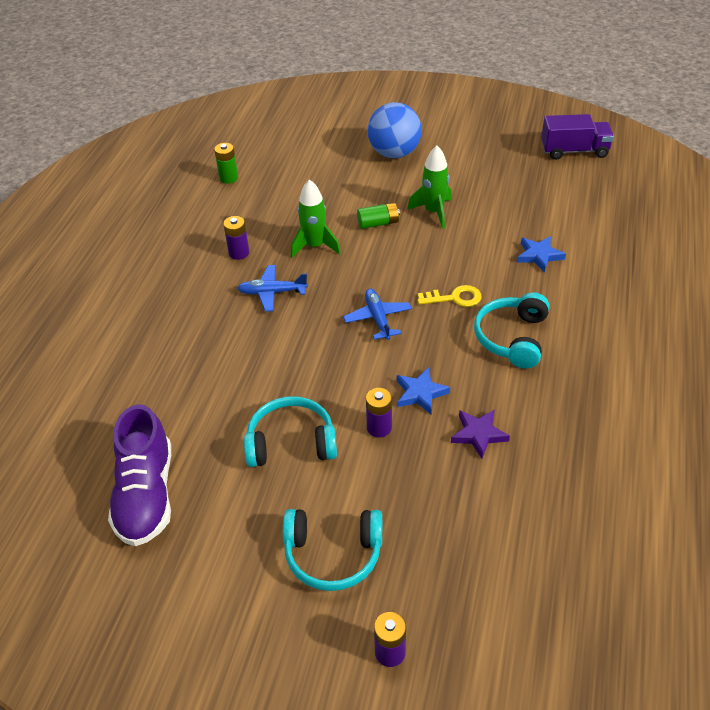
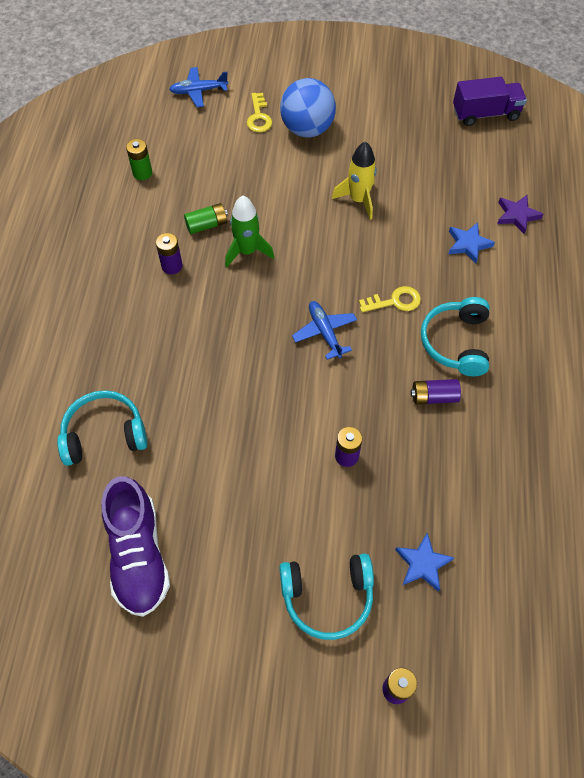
camera: 10 degrees left, 15 degrees up
(272, 292) = (215, 311): blue plane -> blue plane (198, 91)
(291, 442) = (266, 482): turquoise headphones -> turquoise headphones (104, 434)
(349, 141) = (259, 117): none -> yellow key
(378, 223) = (306, 218): green battery -> green battery (207, 225)
(420, 393) = (379, 413): blue star -> blue star (423, 564)
(433, 212) = (358, 200): green rocket -> yellow rocket
(478, 434) = (440, 453): purple star -> purple star (517, 215)
(480, 383) = (433, 396): none -> purple battery

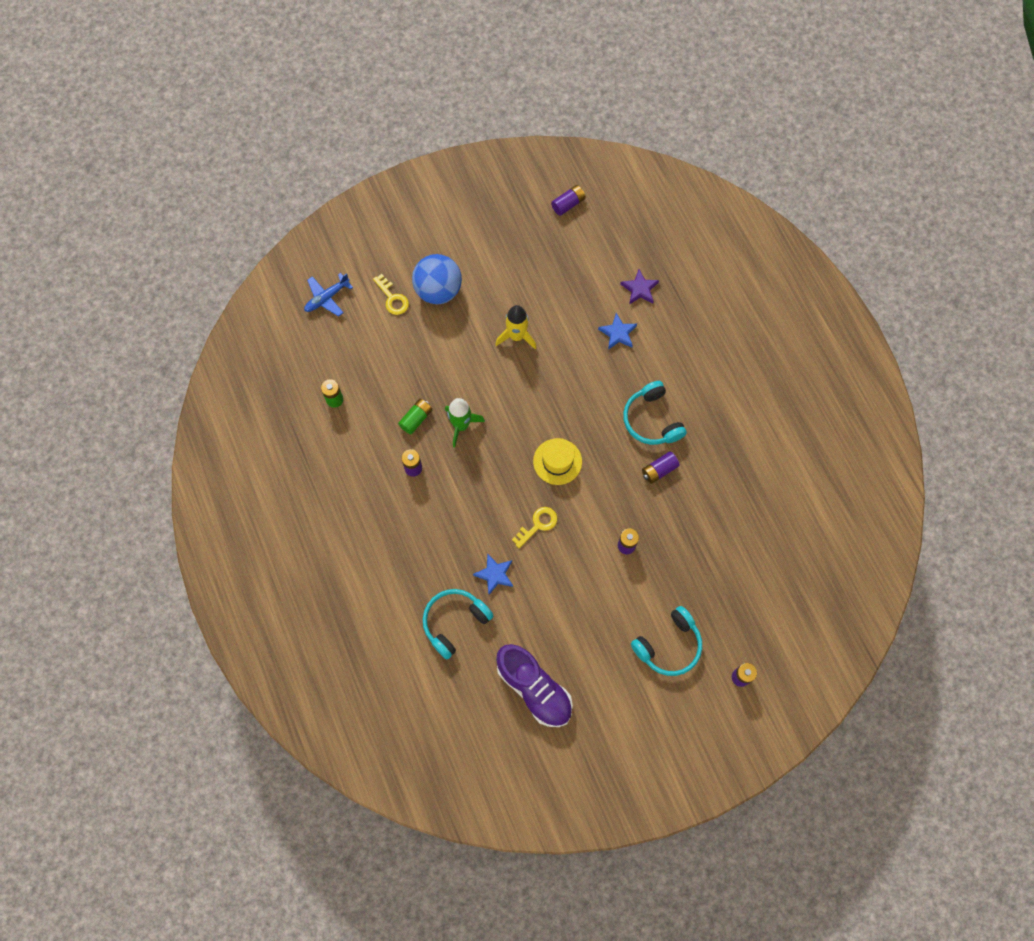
camera: 30 degrees left, 10 degrees up
(324, 332) = (557, 461): blue plane -> yellow hat
(394, 301) = (592, 410): yellow key -> yellow key (537, 525)
(423, 564) = (714, 591): blue star -> blue star (495, 574)
(485, 114) = (568, 204): purple truck -> purple battery

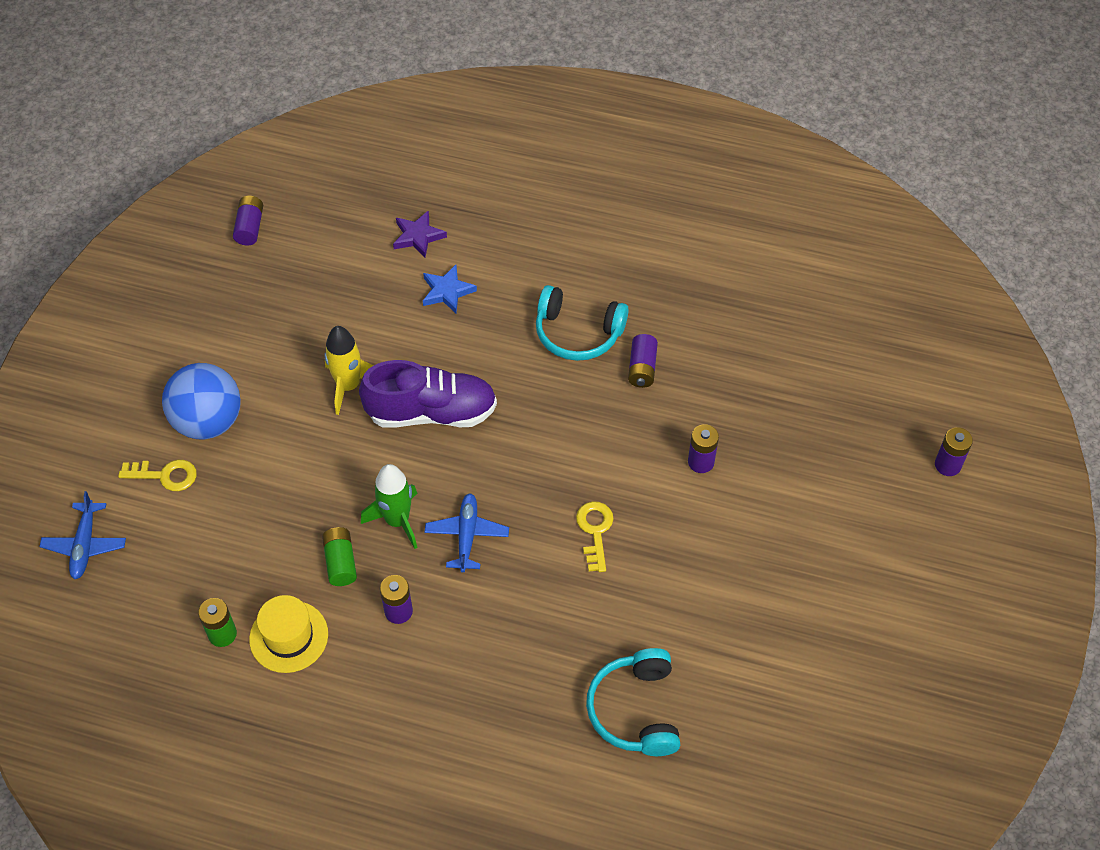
camera: 50 degrees left, 15 degrees down
(481, 465) = (467, 535): none -> blue plane
(495, 574) = (614, 621): blue star -> none
(534, 688) = (793, 683): purple shoe -> purple shoe (431, 412)
(557, 461) = (538, 456): yellow hat -> yellow hat (289, 636)
(668, 645) = (854, 506): turquoise headphones -> none

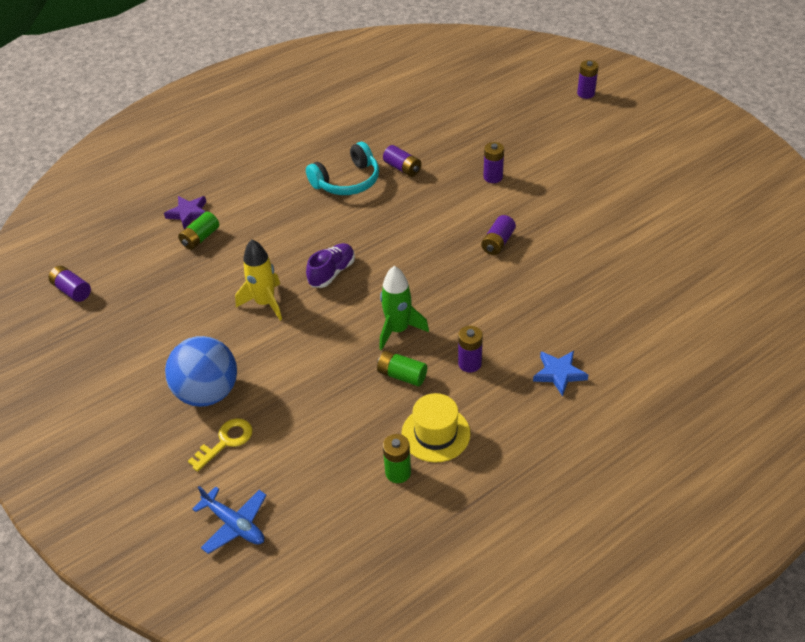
camera: 50 degrees left, 10 degrees down
(392, 271) = (200, 238): none -> green battery
(431, 412) = (332, 273): purple shoe -> purple shoe, size x0.59
(447, 291) = (248, 221): blue star -> blue star (559, 373)
(467, 535) = (443, 301): blue plane -> none
(595, 531) = (498, 243): yellow key -> purple battery
(635, 710) = (641, 287): turquoise headphones -> none

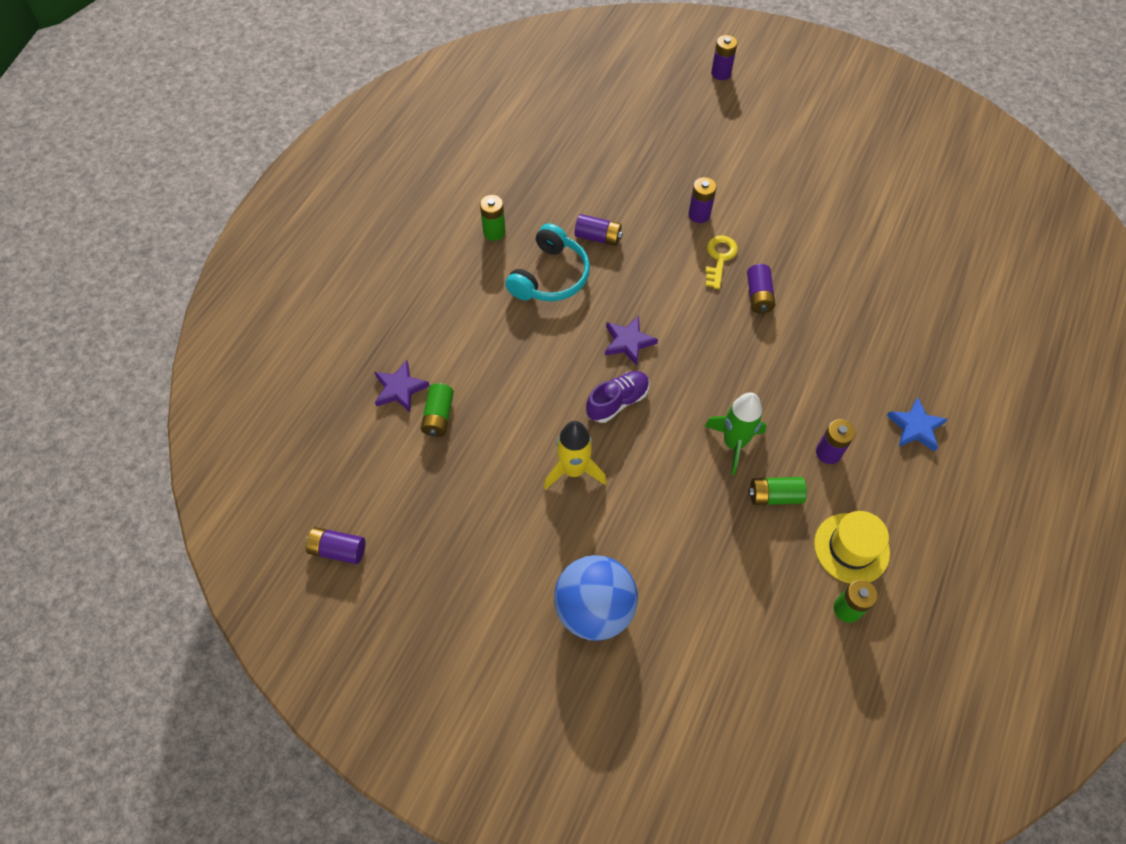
camera: 30 degrees left, 15 degrees up
(225, 441) = (656, 658): yellow key -> yellow key (719, 258)
(234, 524) = (735, 748): blue plane -> none
(329, 143) = (494, 232): none -> green battery
(332, 273) = (617, 402): purple shoe -> purple shoe turned 45 degrees clockwise
(371, 239) = (628, 342): none -> purple star

